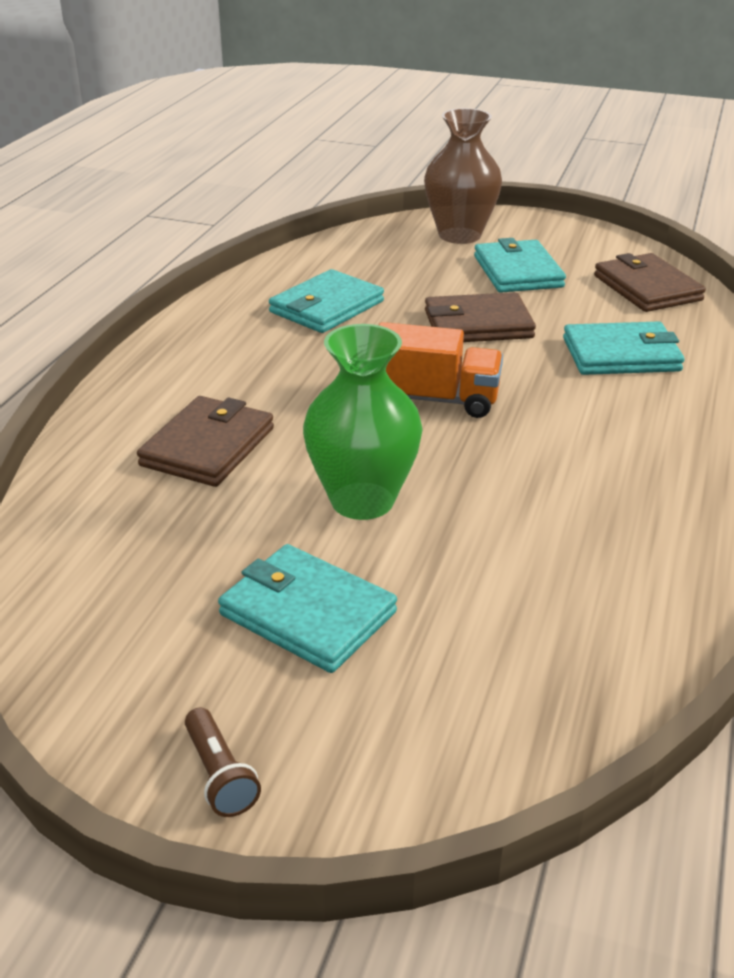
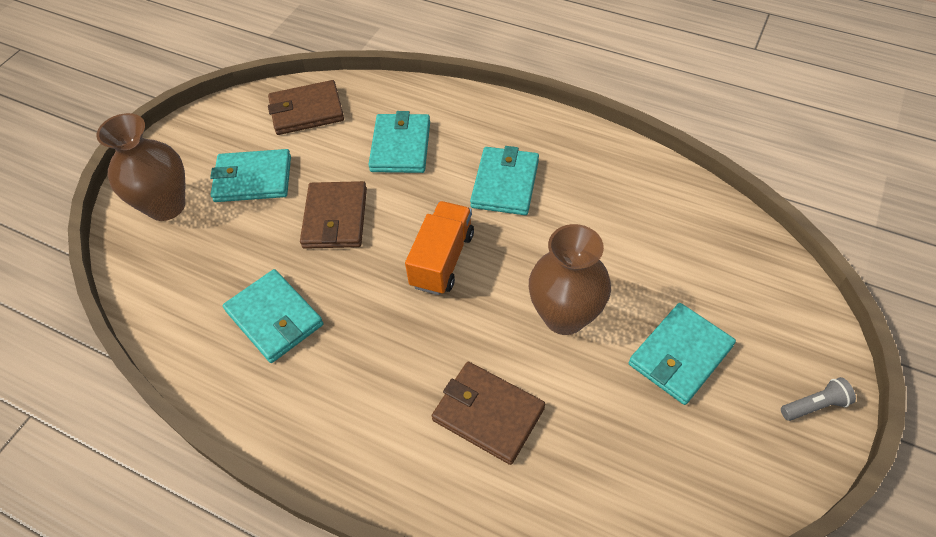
camera: 80 degrees left, 20 degrees up
(220, 775) = (815, 405): brown flashlight -> grey flashlight
(362, 500) = (564, 316): green vase -> brown vase
(592, 440) = (505, 183): none -> turquoise wallet

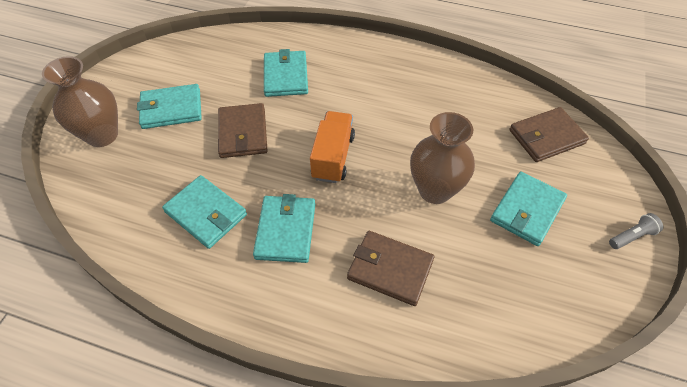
camera: 10 degrees left, 0 degrees up
(306, 111) = (206, 55): brown wallet -> brown wallet (546, 137)
(505, 183) = (371, 97): turquoise wallet -> turquoise wallet (286, 230)

